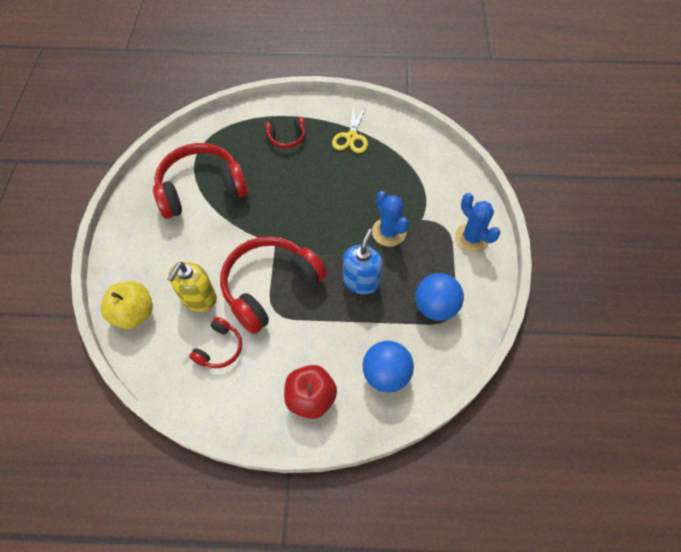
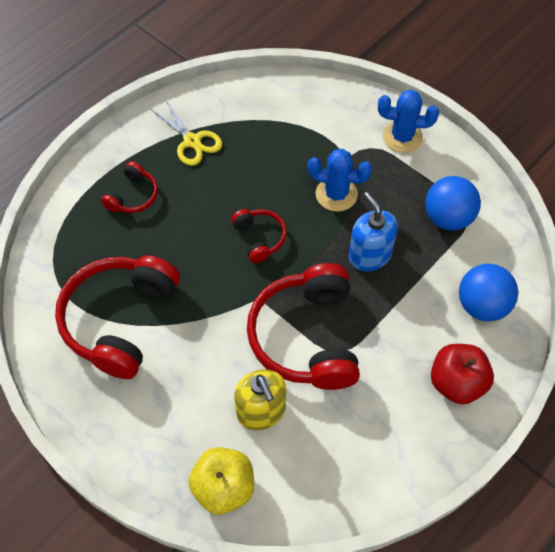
camera: 50 degrees left, 0 degrees up
(219, 348) = (338, 429): red headphones -> red headphones (259, 238)

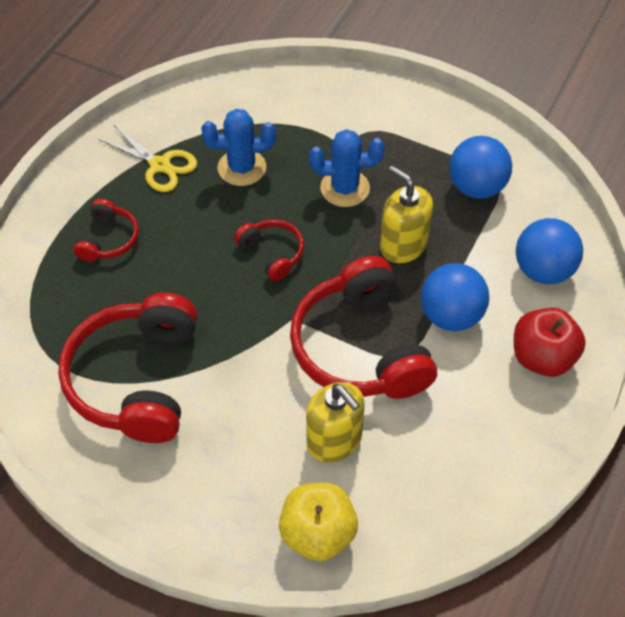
camera: 15 degrees left, 5 degrees down
(369, 255) = (403, 245): blue soap dispenser -> yellow soap dispenser
(390, 327) = (451, 315): none -> blue ball
(402, 137) = (399, 113): blue cactus -> blue cactus (242, 168)

